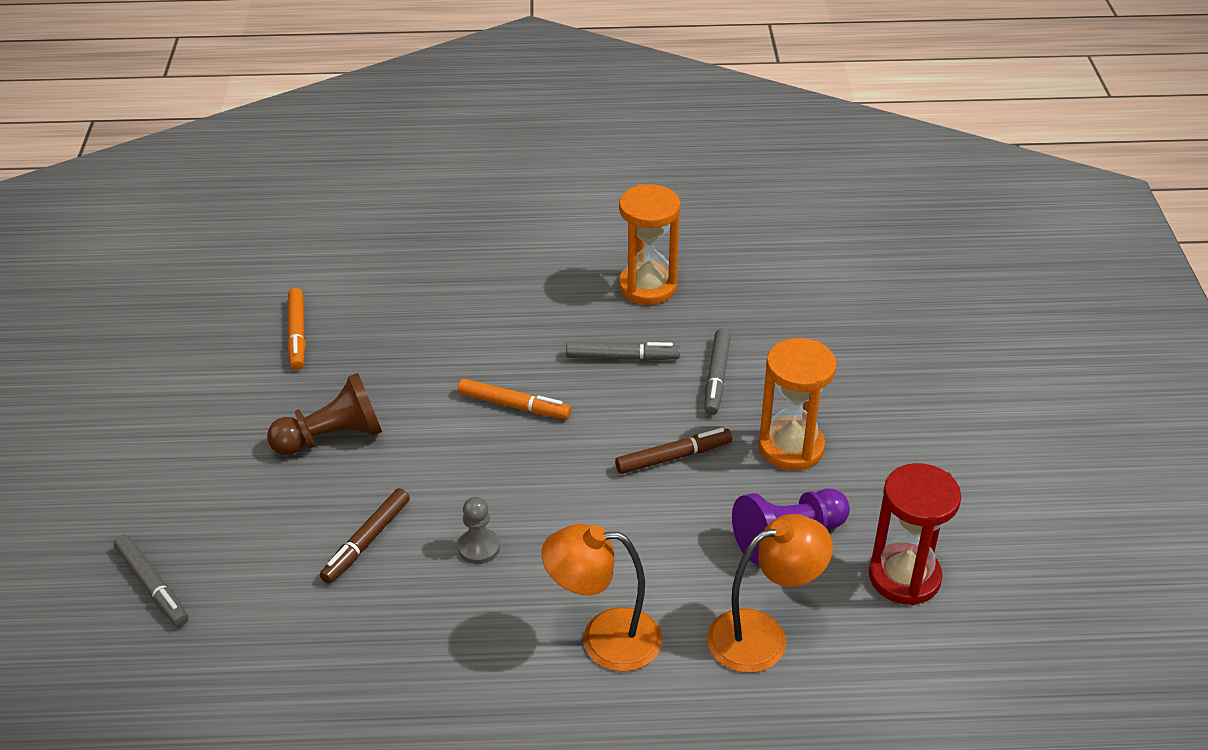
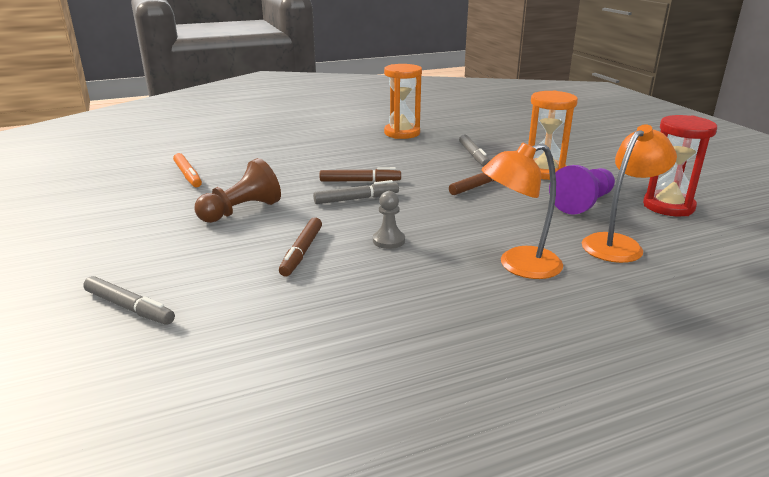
camera: 20 degrees left, 15 degrees down
(514, 406) = (360, 181): orange marker -> brown marker
(622, 357) = (411, 156): grey marker -> grey marker (356, 199)

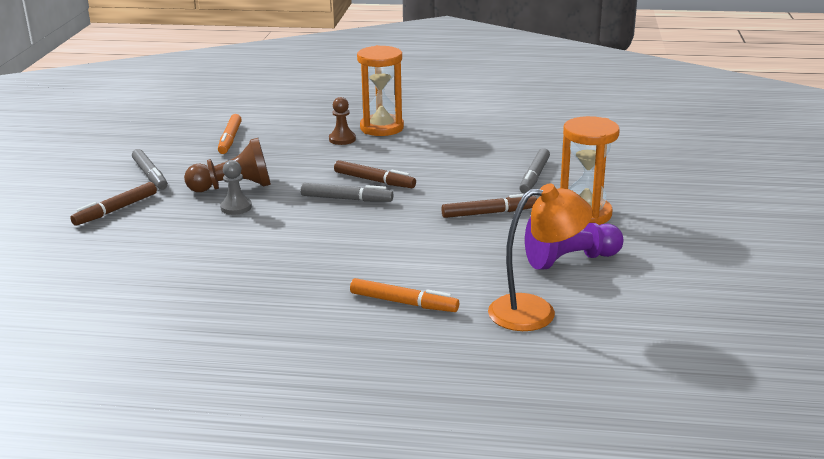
camera: 30 degrees right, 0 degrees up
(129, 307) = (70, 249): grey marker -> grey marker (150, 175)
(291, 158) = (342, 139): none -> brown pawn
(301, 252) = (237, 238): brown marker -> brown marker (115, 210)
(389, 240) = (321, 248): grey pawn -> grey pawn (236, 207)
(402, 133) = (494, 132): orange hourglass -> orange hourglass (382, 128)
(518, 265) = (403, 303): orange lamp -> orange marker
(668, 206) = (664, 288): red hourglass -> none

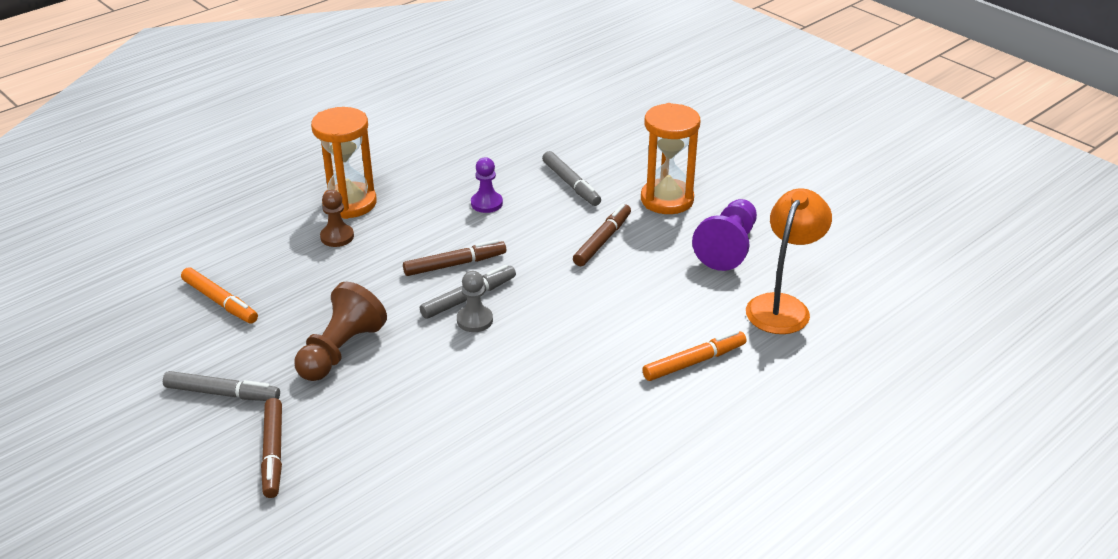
camera: 50 degrees left, 10 degrees up
(236, 207) = (388, 370): grey pawn -> grey pawn (474, 320)
(458, 162) = (486, 203): none -> purple pawn

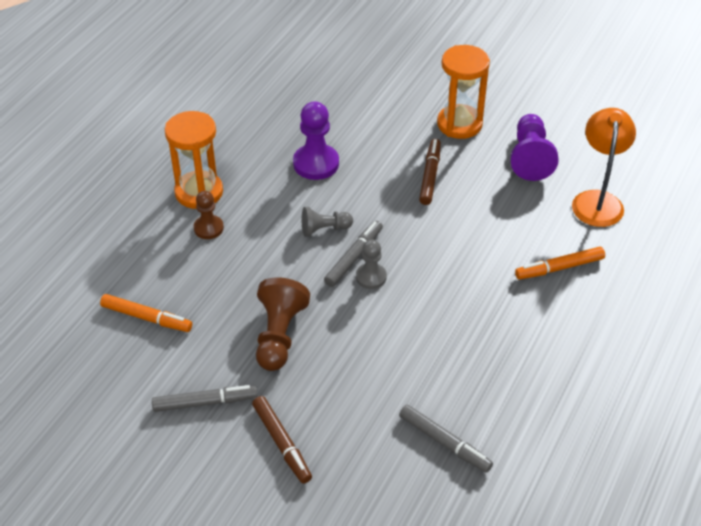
camera: 20 degrees left, 10 degrees up
(455, 264) = (324, 229): brown marker -> grey pawn
(486, 203) = (316, 163): purple pawn -> purple pawn, size x1.64
(571, 184) = (374, 128): grey marker -> grey marker (444, 443)
(694, 362) = (559, 268): orange marker -> orange marker turned 150 degrees counterclockwise

